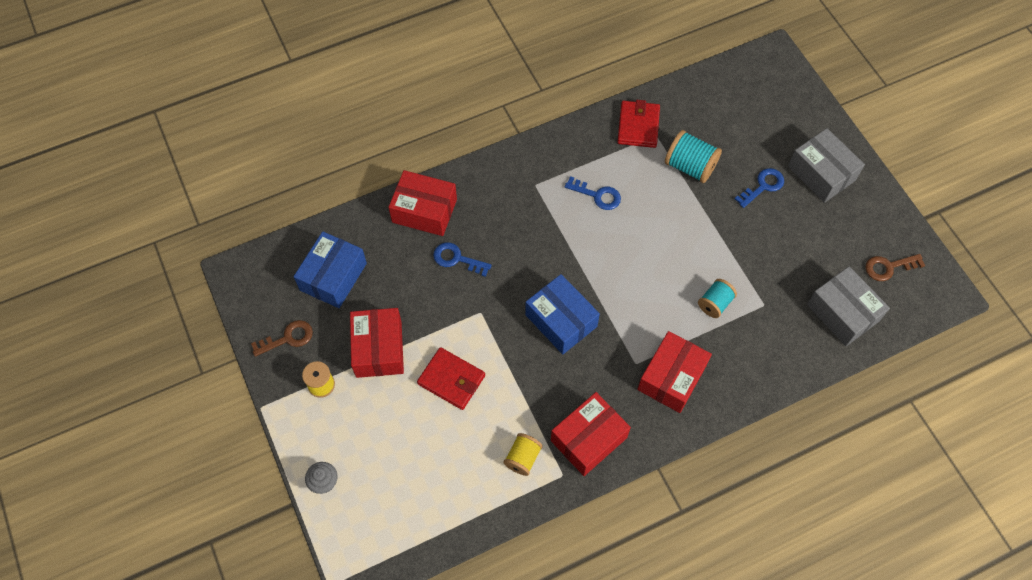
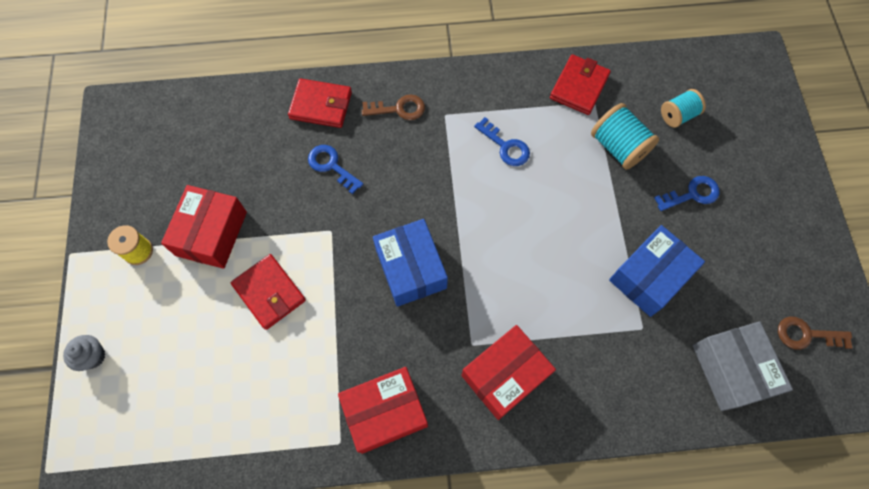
camera: 20 degrees right, 5 degrees up
(288, 338) = (129, 191): brown key -> brown key (399, 109)
(333, 277) = (201, 143): blue box -> blue box (649, 276)
(424, 211) = (321, 105): red box -> red wallet
(523, 458) = (305, 407): yellow spool -> none
(715, 303) = (587, 307): turquoise spool -> turquoise spool (678, 115)
(821, 173) = (765, 201): grey box -> none

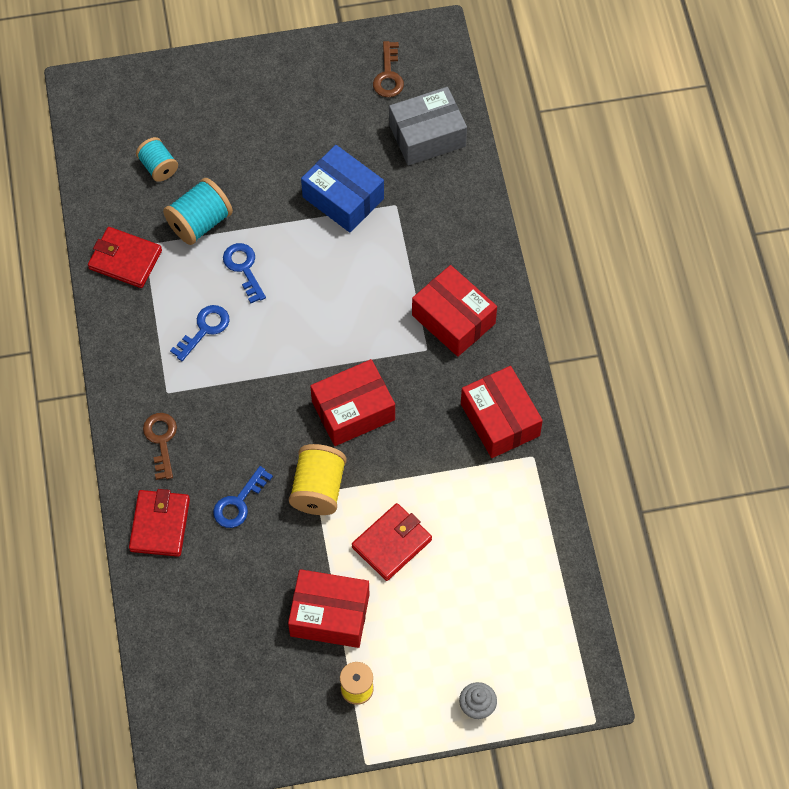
camera: 95 degrees left, 5 degrees down
(334, 232) = (318, 489): none -> yellow spool
(411, 268) = (353, 410): blue box -> red box
(692, 194) = (251, 158): blue key -> blue key (243, 268)

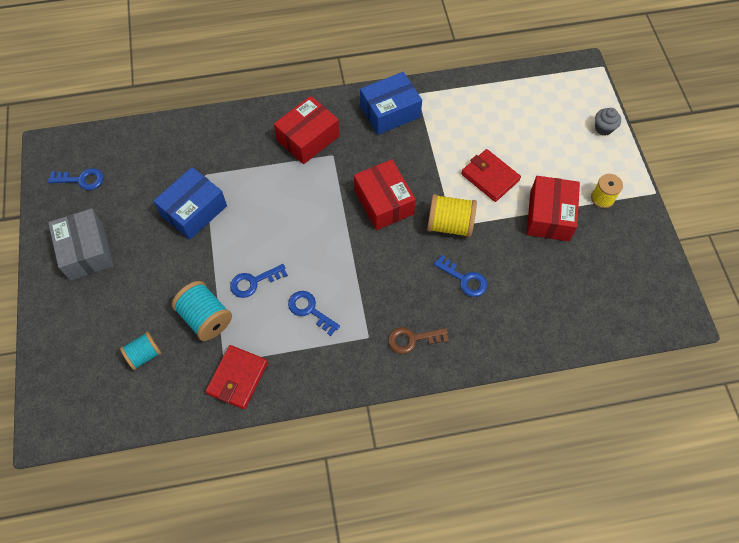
camera: 90 degrees left, 0 degrees up
(160, 525) = (487, 337): red wallet -> none
(388, 75) = (81, 179): brown key -> blue key
(427, 136) = (144, 153): grey box -> grey box (86, 251)
(500, 420) = (390, 112): red box -> blue box

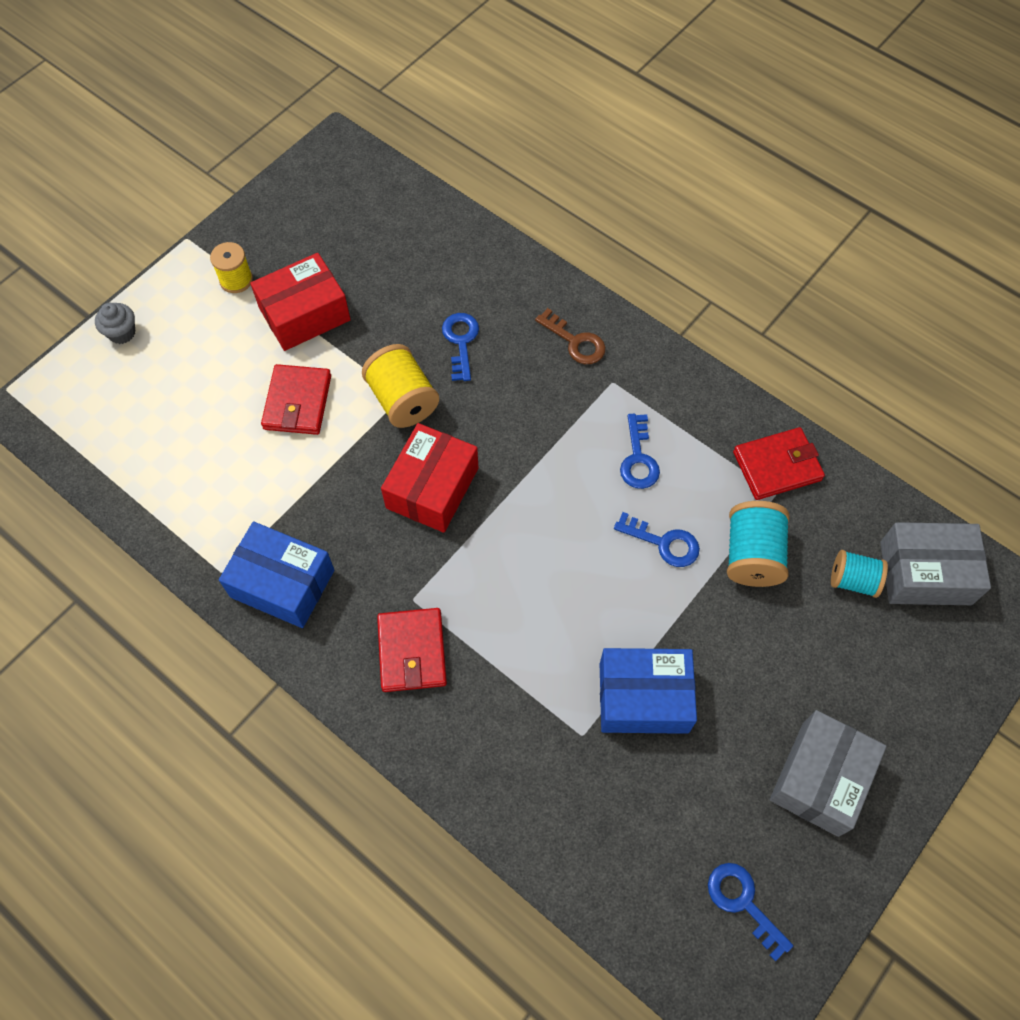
camera: 130 degrees left, 0 degrees up
(110, 396) = (925, 573): none -> grey box
(308, 138) = (412, 651): red box -> red wallet

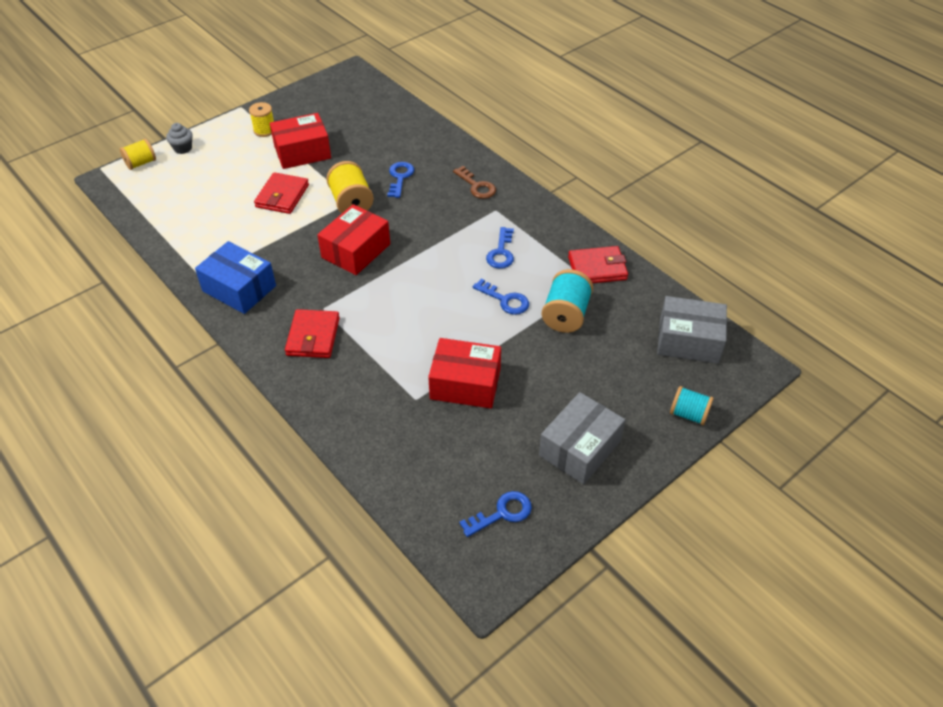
camera: 10 degrees right, 15 degrees down
(66, 371) = (141, 163): none -> yellow spool
(643, 698) = (465, 384): blue box -> red box
(743, 902) = (502, 513): blue key -> blue key turned 90 degrees clockwise
(853, 580) = (634, 338): turquoise spool -> turquoise spool (688, 414)

